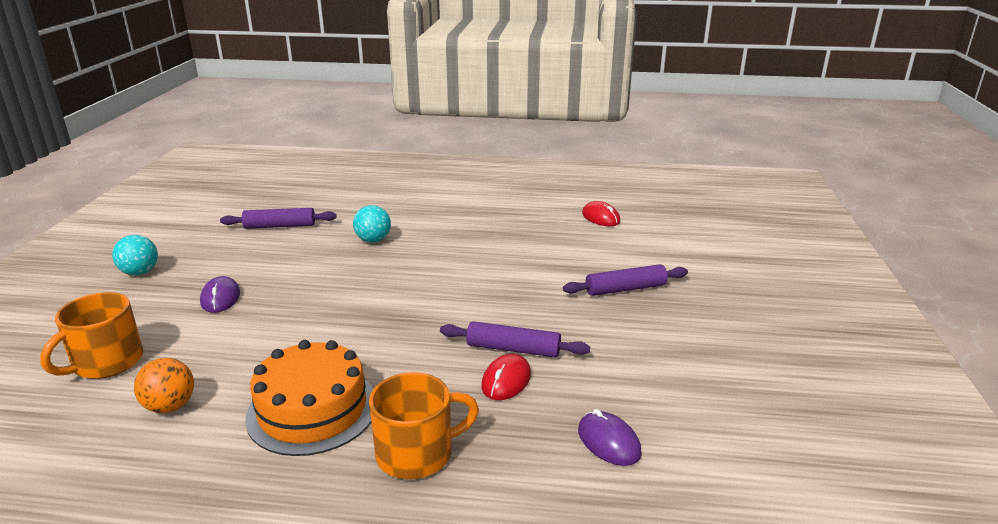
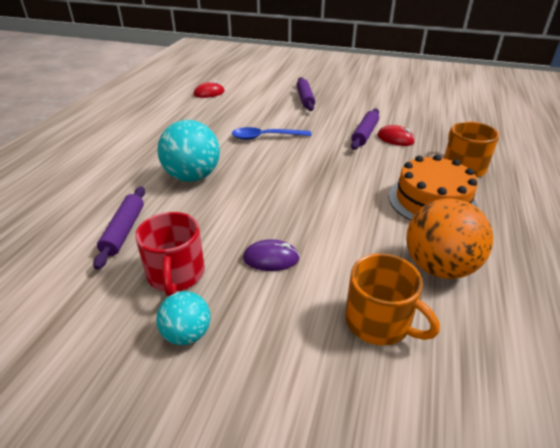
camera: 80 degrees left, 10 degrees up
(170, 406) = (439, 267): orange ball -> orange ball, size x1.75
(212, 257) = (176, 274): none -> red mug
(373, 240) = (192, 176): turquoise ball -> turquoise ball, size x1.75
(478, 270) = (265, 137): none -> blue spoon
(609, 442) = (441, 120): purple mouse -> none

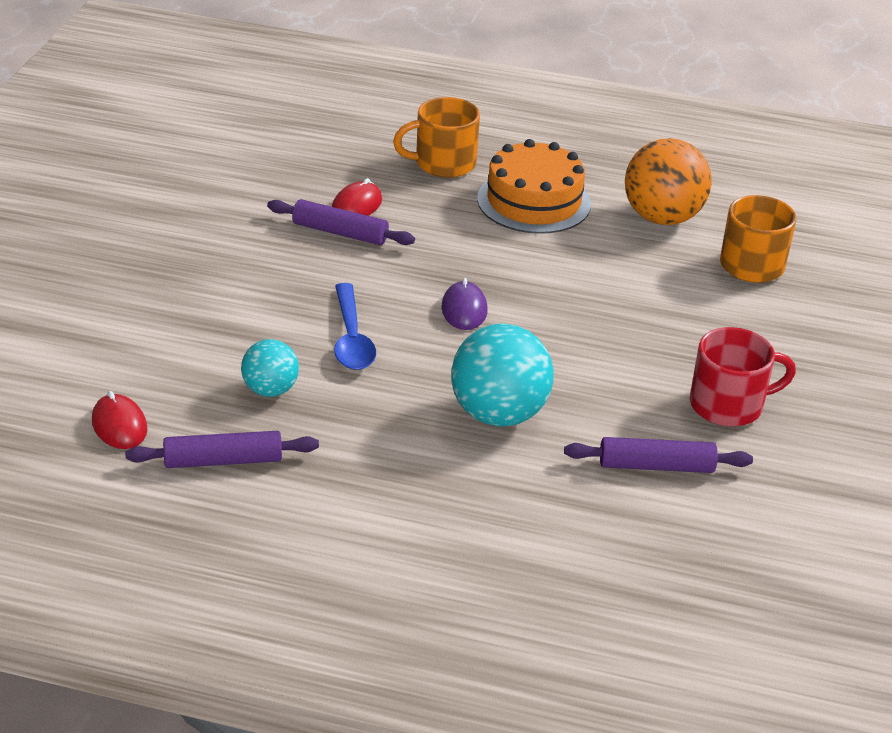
camera: 95 degrees left, 0 degrees up
(187, 334) = (812, 386): turquoise ball -> turquoise ball (270, 390)
(271, 258) = (679, 331): purple mouse -> purple mouse (464, 309)
(305, 99) = (175, 288): purple rolling pin -> purple rolling pin (223, 460)

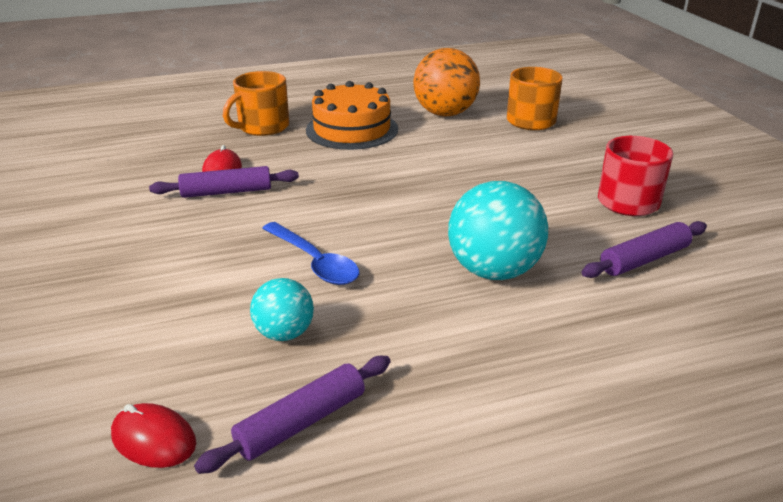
camera: 30 degrees left, 5 degrees down
(464, 309) = (381, 209): purple mouse -> none

